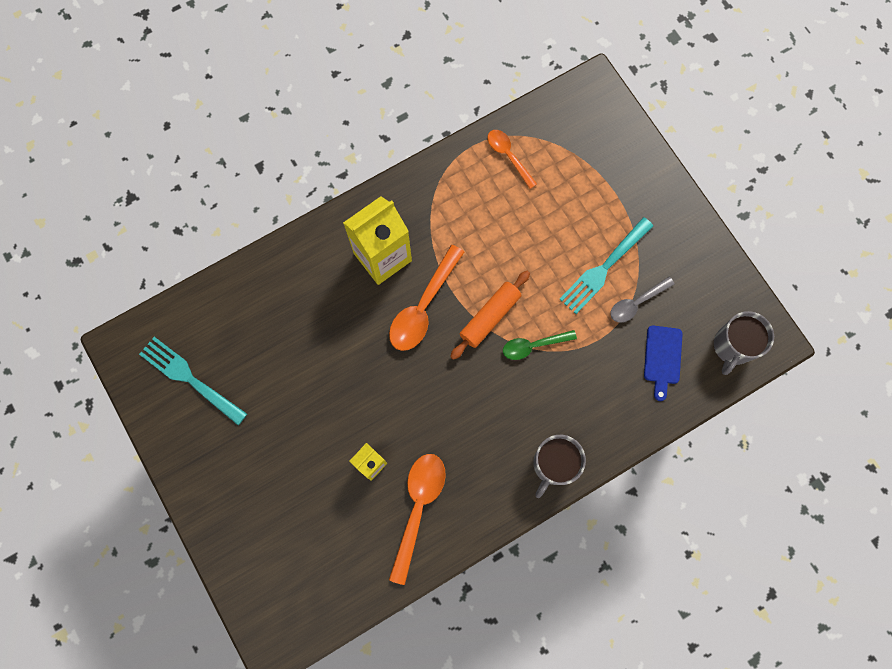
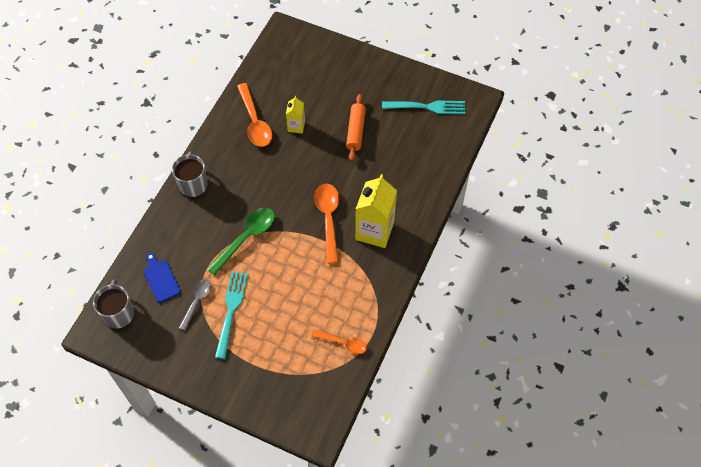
camera: 145 degrees right, 15 degrees down
(490, 317) = (284, 237): orange rolling pin -> orange rolling pin (355, 131)
(533, 346) = (246, 238): green spoon -> green spoon, size x1.63

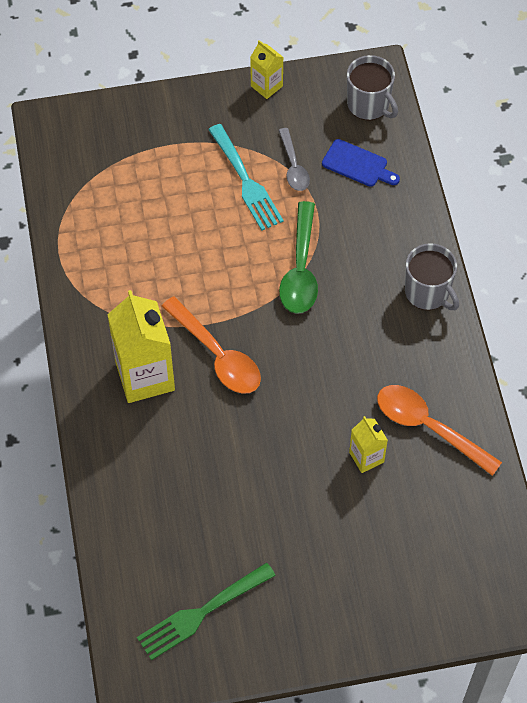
camera: 145 degrees right, 0 degrees up
(165, 367) = (266, 86): none -> yellow carton
(343, 343) = (86, 223): orange spoon -> none
(355, 131) = (278, 504): orange rolling pin -> none
(427, 107) = (201, 613): turquoise fork -> green fork

